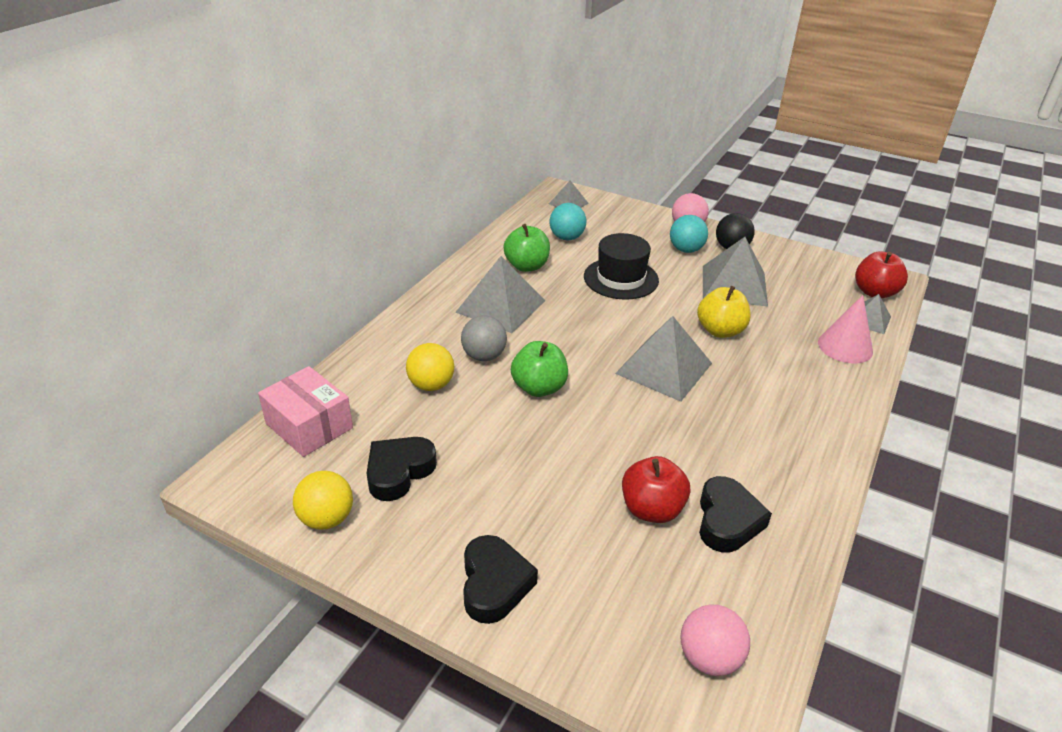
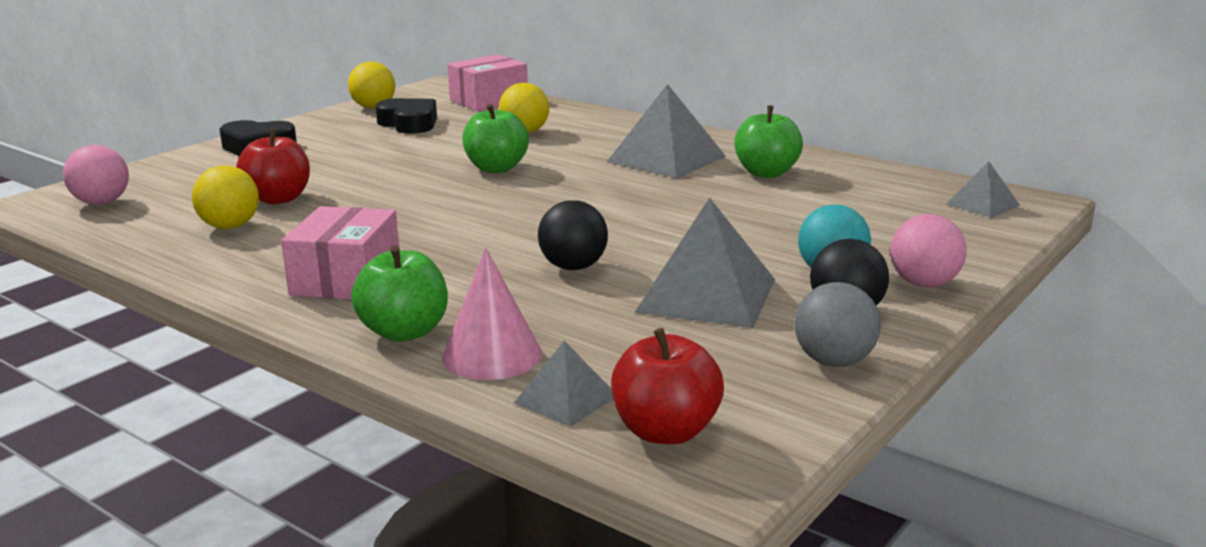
camera: 100 degrees right, 15 degrees down
(484, 356) = (565, 150): grey ball -> grey ball (834, 361)
(567, 238) = (856, 197): turquoise ball -> none
(621, 278) = (732, 220): black hat -> none
(663, 368) = (501, 225): grey pyramid -> none
(720, 331) = (573, 267): yellow apple -> black ball
(727, 520) = (230, 226): black heart -> yellow ball
(787, 423) = (346, 279): none -> pink box
(841, 382) = (404, 332): none -> green apple

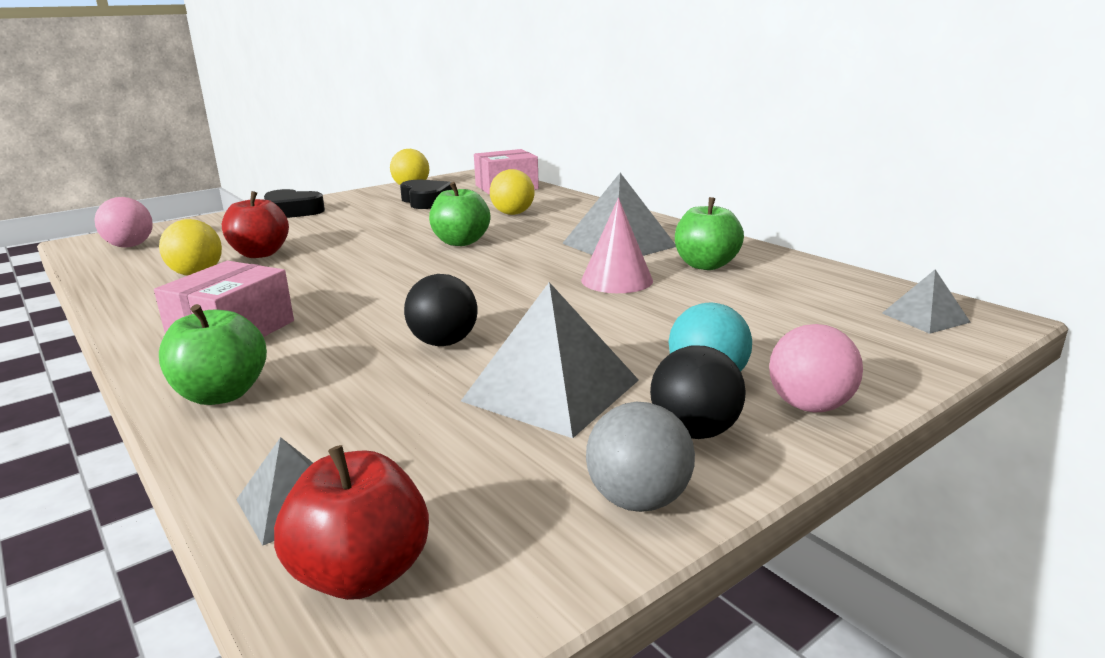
camera: 15 degrees right, 0 degrees up
(492, 355) = (274, 433): pink cone -> pink cone (617, 280)

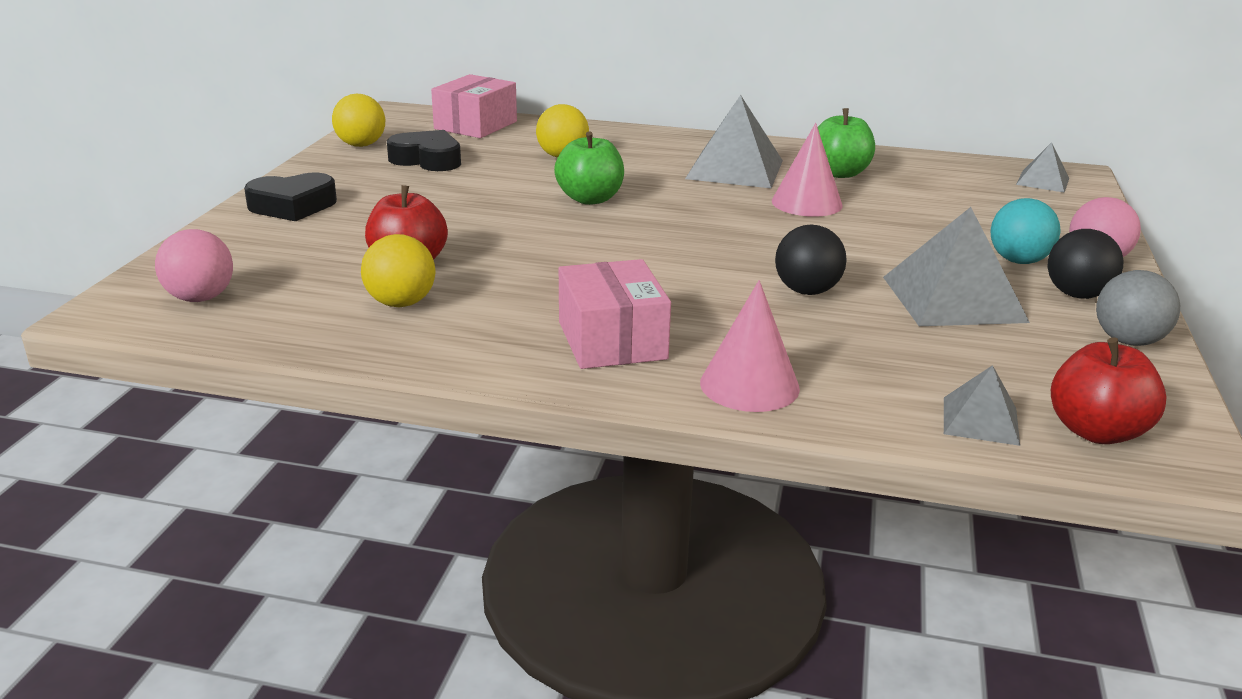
camera: 40 degrees left, 5 degrees up
(222, 394) = (749, 385): green apple -> pink cone

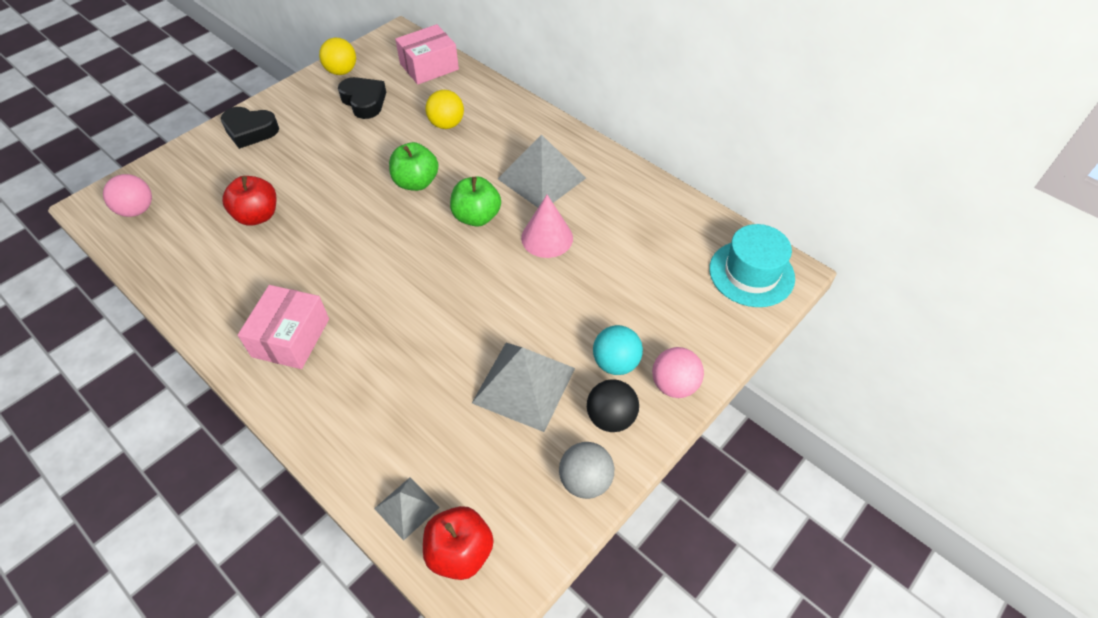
camera: 30 degrees right, 25 degrees up
(401, 303) = (221, 255): yellow ball -> none
(749, 385) = (319, 413): pink cone -> none
(807, 291) = (443, 337): black ball -> none
(839, 173) = (609, 208): green apple -> green apple (476, 217)
(1042, 181) = (751, 273): grey pyramid -> turquoise hat

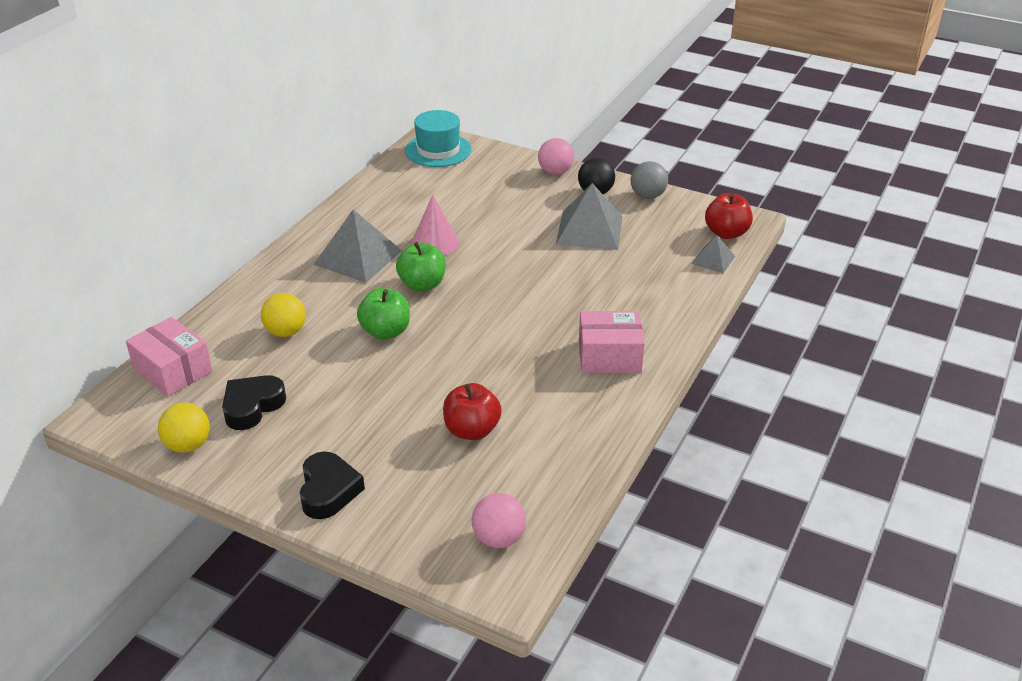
camera: 105 degrees left, 15 degrees down
(615, 363) = (549, 195): turquoise ball -> none

